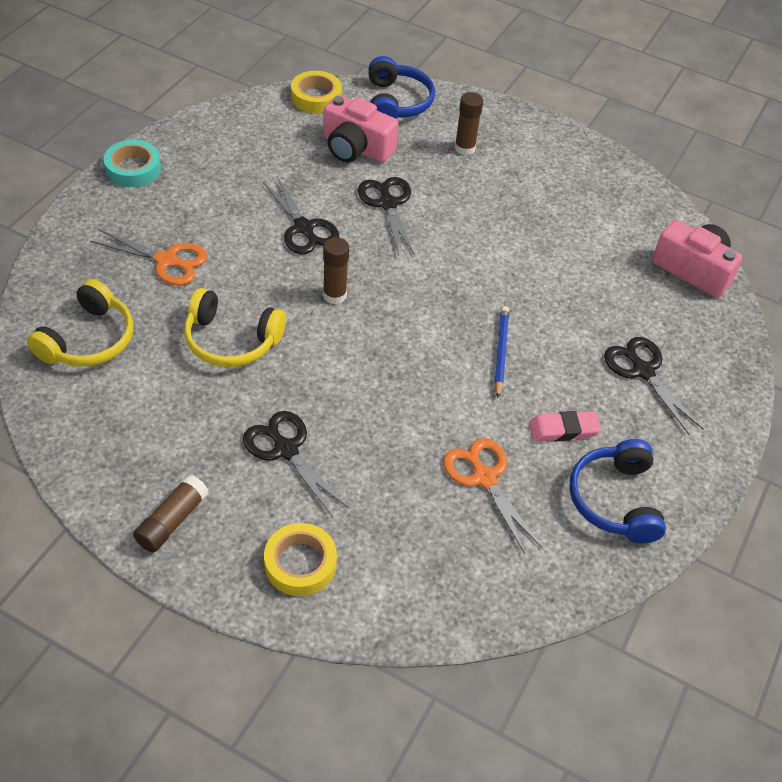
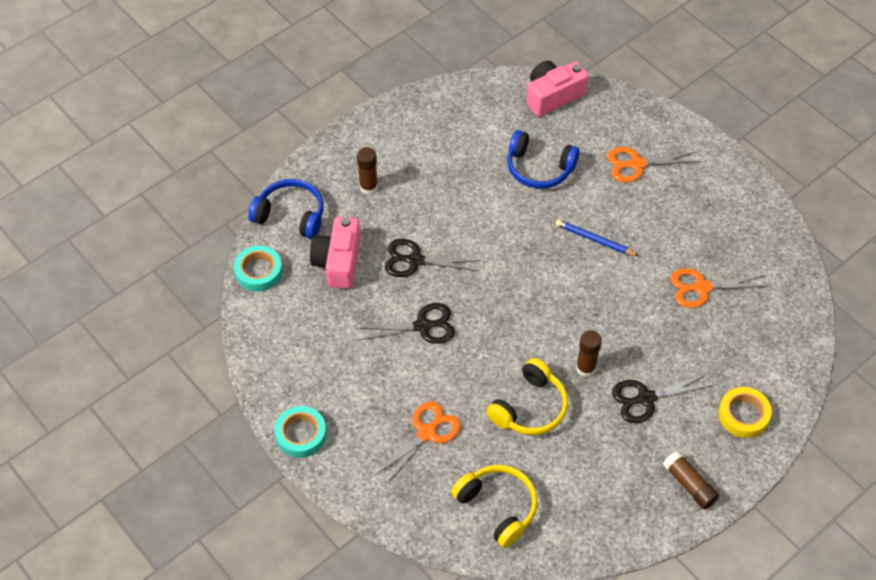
camera: 65 degrees left, 5 degrees up
(316, 97) = (259, 271): yellow tape -> turquoise tape
(334, 295) = (504, 326): brown glue stick -> brown glue stick (585, 368)
(356, 148) = (338, 262): pink camera -> pink camera turned 135 degrees clockwise
(563, 430) = (674, 229): pink eraser -> none
(615, 500) = (738, 222): blue headphones -> blue headphones (539, 168)
(642, 371) = (636, 164): black scissors -> orange scissors

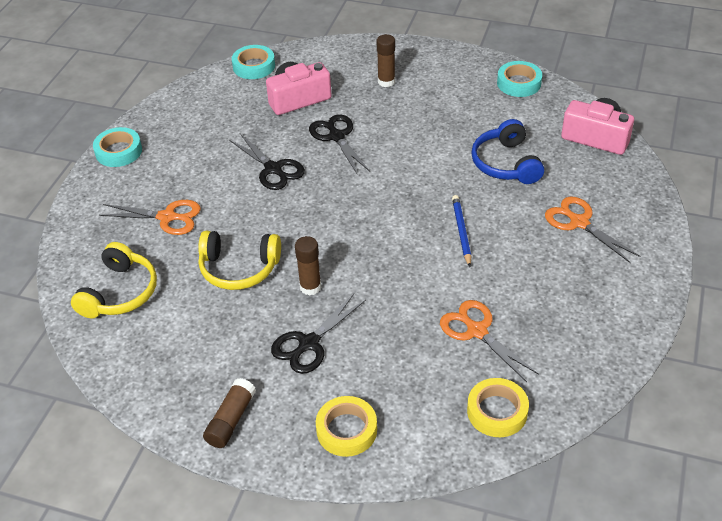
camera: 60 degrees right, 10 degrees down
(291, 215) = (320, 58): blue headphones -> none
(447, 102) = (519, 83): none -> turquoise tape
(645, 398) = (309, 344): black scissors -> black scissors turned 90 degrees counterclockwise
(781, 318) = (497, 411): none -> yellow tape

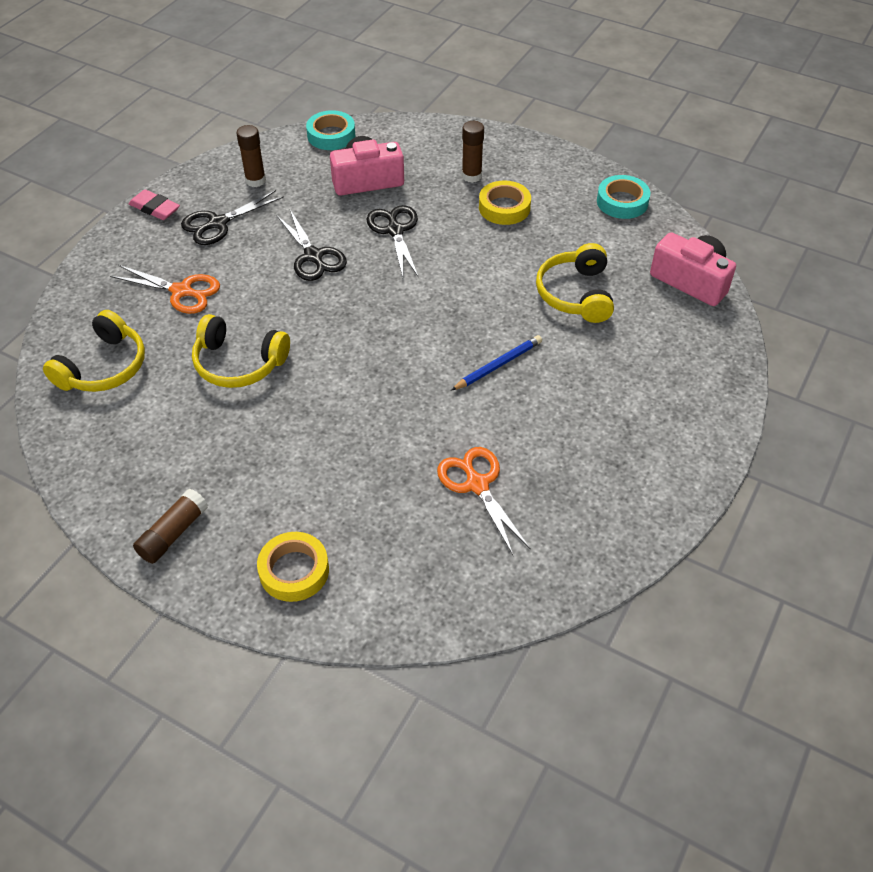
camera: 10 degrees right, 5 degrees up
(118, 151) = (155, 208): turquoise tape -> pink eraser
(309, 344) = (285, 463): black scissors -> black scissors (217, 223)
(310, 287) = (309, 398): brown glue stick -> brown glue stick (255, 180)
(461, 231) = (498, 365): blue pencil -> blue pencil turned 45 degrees clockwise
(497, 411) = (468, 583): yellow tape -> yellow tape (504, 208)
(506, 163) = (576, 294): blue headphones -> yellow headphones
(579, 222) = (637, 378): orange scissors -> none

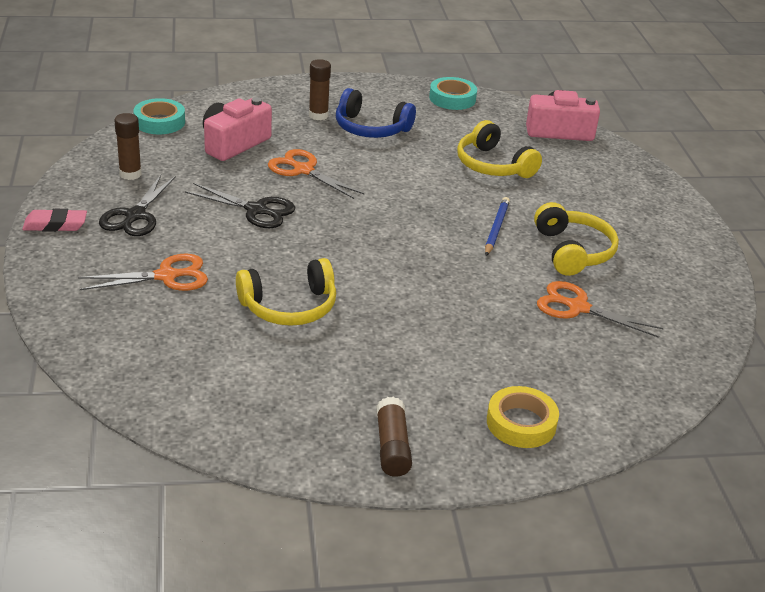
camera: 40 degrees left, 15 degrees down
(104, 367) = (165, 359): yellow headphones -> yellow headphones (572, 251)
(395, 230) = (303, 170): black scissors -> orange scissors
(504, 208) = (371, 128): yellow tape -> blue headphones

